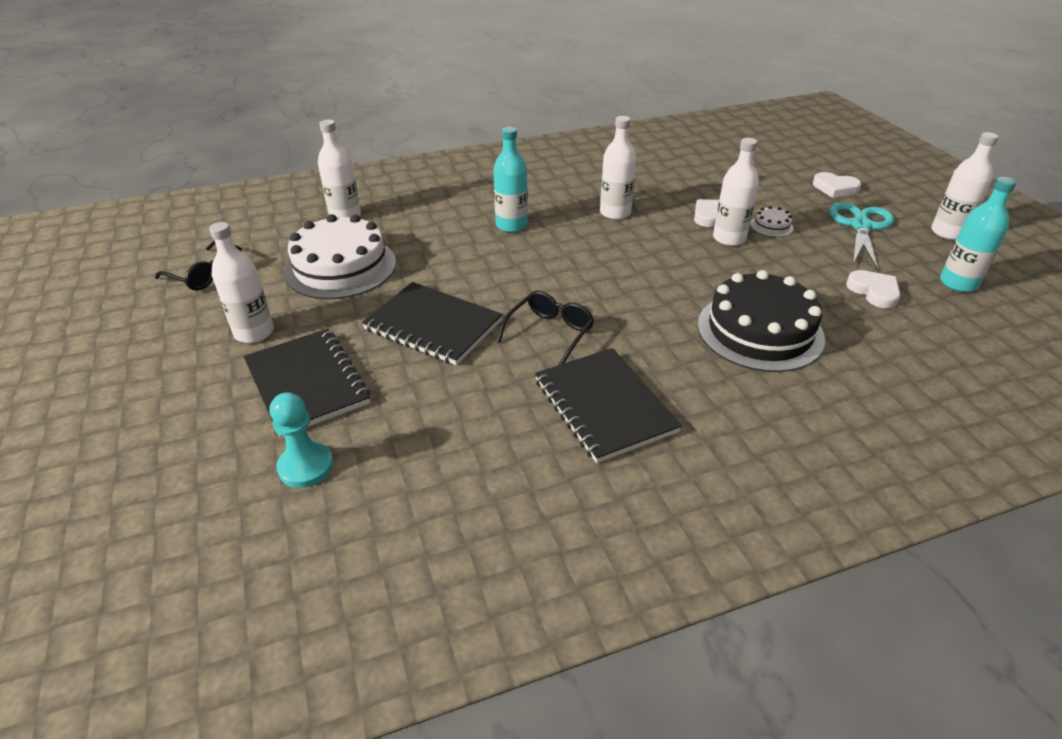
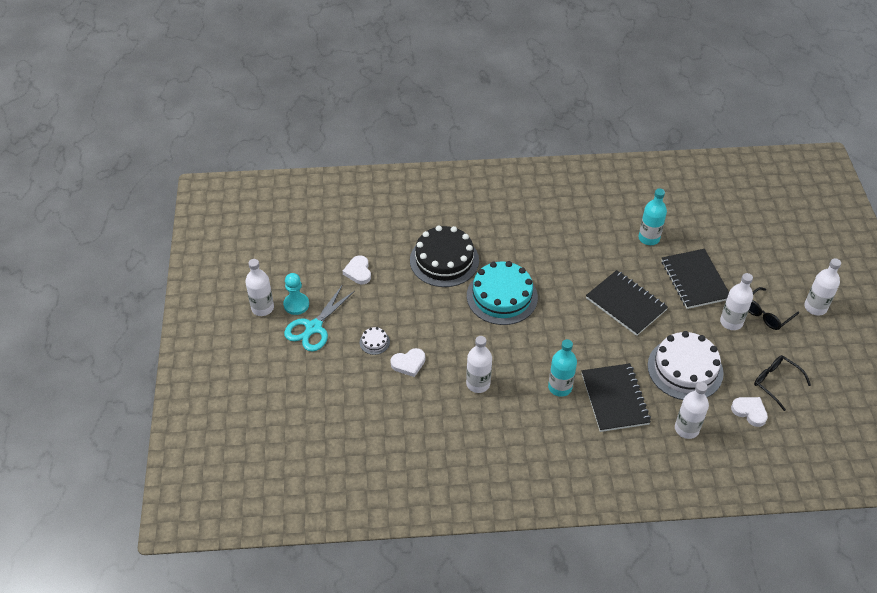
camera: 165 degrees left, 10 degrees up
(306, 466) = (689, 236): turquoise pawn -> turquoise pawn (296, 304)
(550, 333) = (560, 284): black glasses -> black glasses (766, 314)
(604, 406) = (547, 236): black notebook -> black notebook (615, 399)
(636, 300) = (502, 296): none -> turquoise cake
(729, 238) = (412, 336): white bottle -> white bottle (815, 307)
(835, 188) = (293, 374): white heart -> white heart (749, 412)
(958, 283) = (303, 266): turquoise bottle -> turquoise bottle (649, 238)

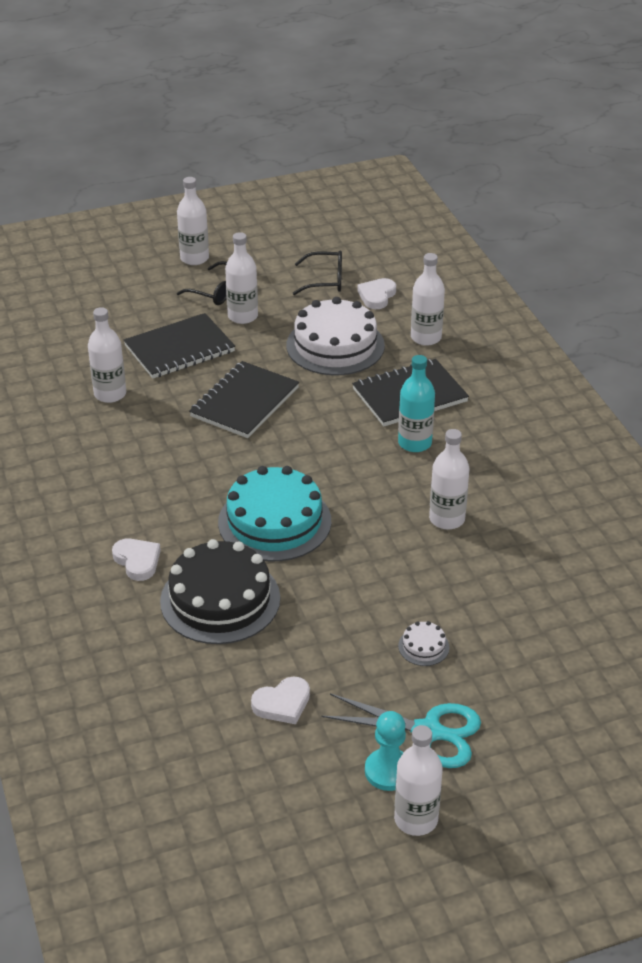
camera: 105 degrees left, 10 degrees down
(408, 363) = (446, 598): white heart -> white heart (137, 561)
(649, 238) = (110, 394): turquoise bottle -> white bottle
(776, 383) = (325, 280): black glasses -> black glasses turned 120 degrees counterclockwise

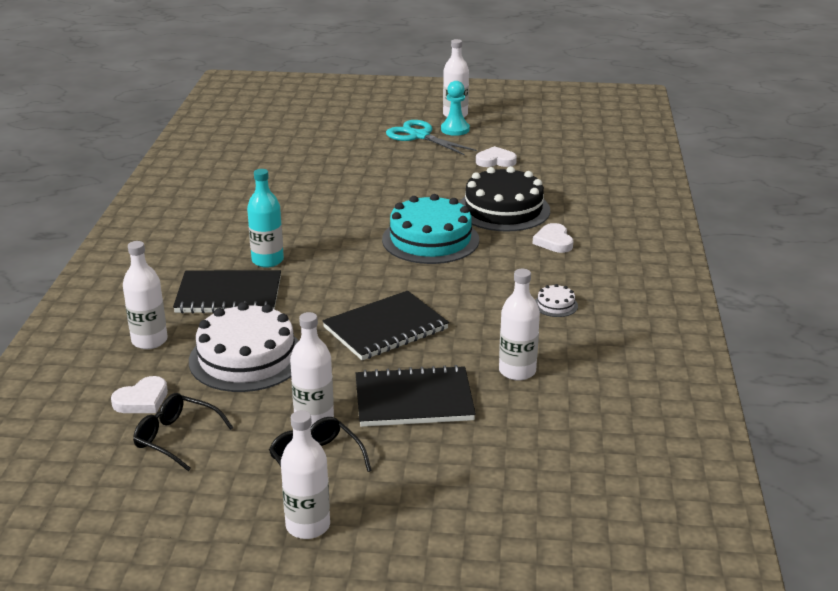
camera: 155 degrees left, 10 degrees down
(423, 646) = (386, 163): white cake -> white cake (555, 305)
(447, 519) = (300, 212): white bottle -> none

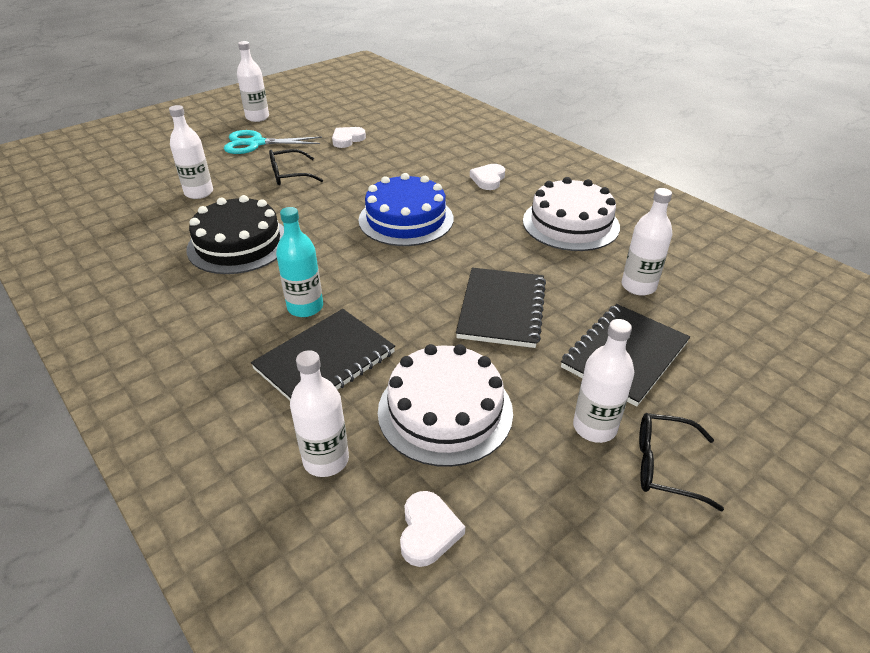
camera: 45 degrees left, 10 degrees up
(176, 438) = (528, 544): black glasses -> black glasses (289, 175)
(308, 526) = (767, 532): white bottle -> white bottle (199, 193)
(430, 239) = (406, 219): turquoise cake -> blue cake
(455, 129) = (276, 128): turquoise pawn -> none
(503, 209) = (415, 172): black cake -> black cake (238, 244)
(554, 241) = (488, 179): white heart -> white heart turned 75 degrees clockwise
(555, 305) = (570, 223): white cake -> white cake, size x2.43

